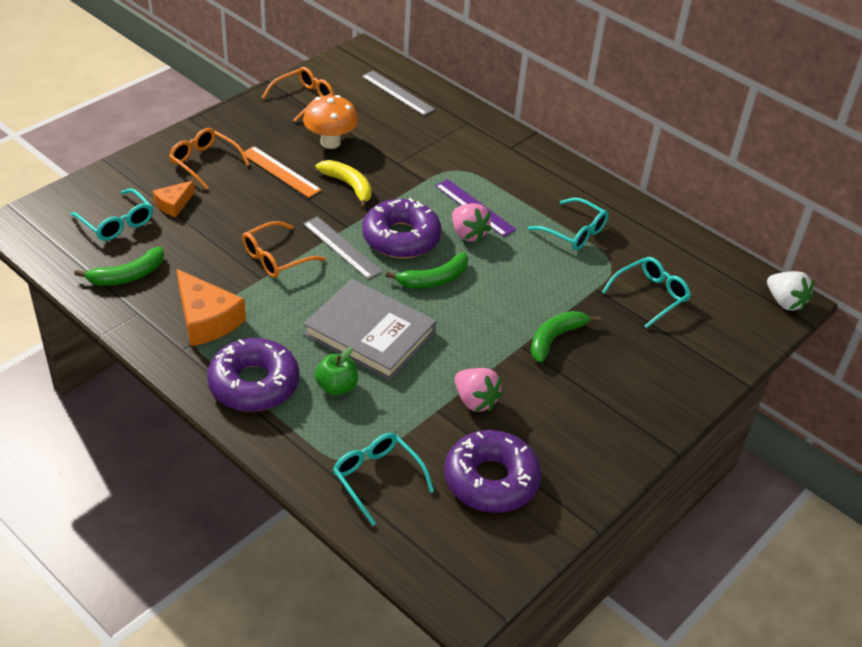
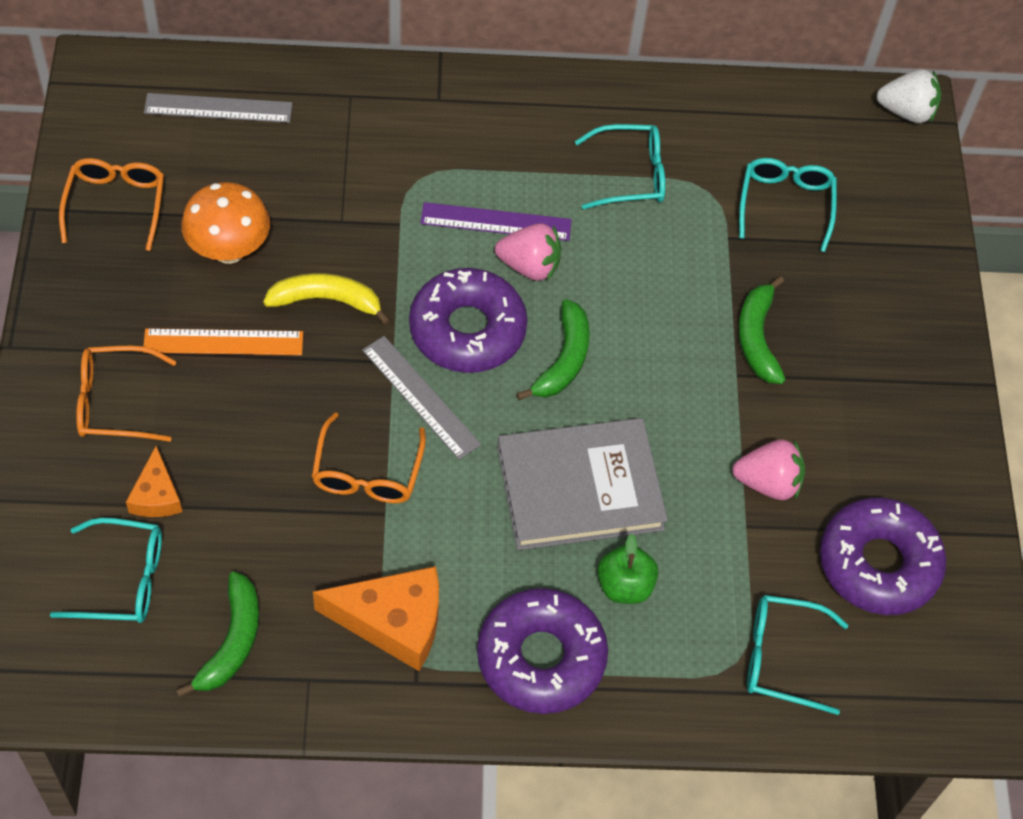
camera: 45 degrees left, 15 degrees up
(341, 247) = (420, 397): grey ruler -> grey ruler turned 45 degrees clockwise

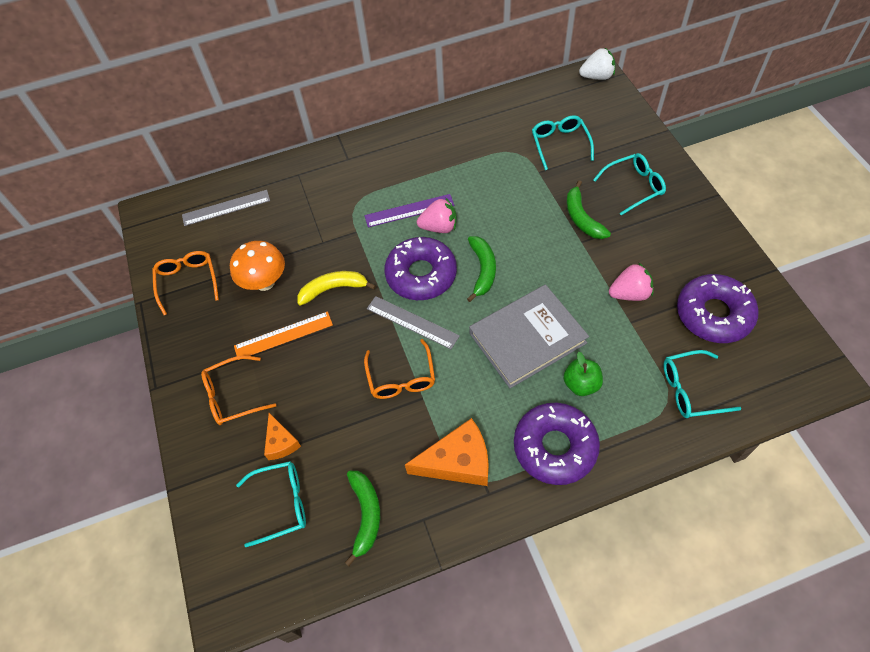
camera: 10 degrees left, 0 degrees up
(630, 175) = (470, 159): turquoise glasses -> turquoise glasses (634, 186)

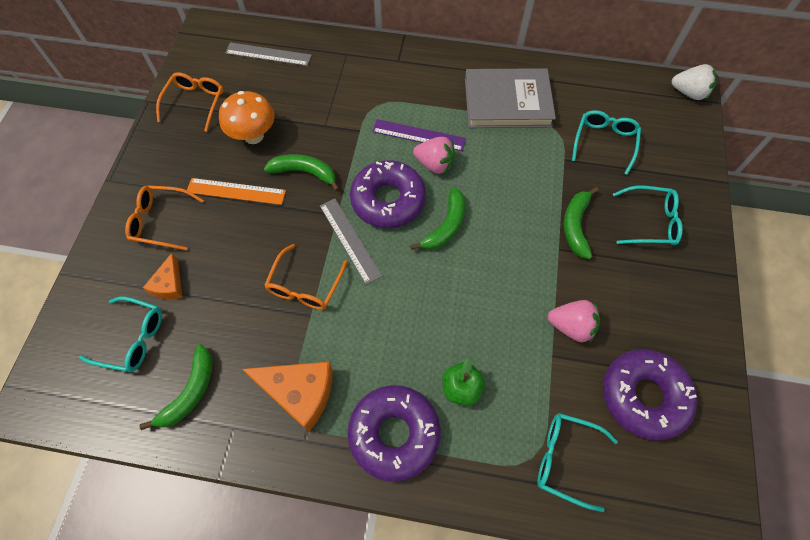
camera: 25 degrees right, 5 degrees up
(333, 289) = (304, 172): yellow banana -> green banana
(527, 338) = (442, 314): grey book -> grey book (507, 102)

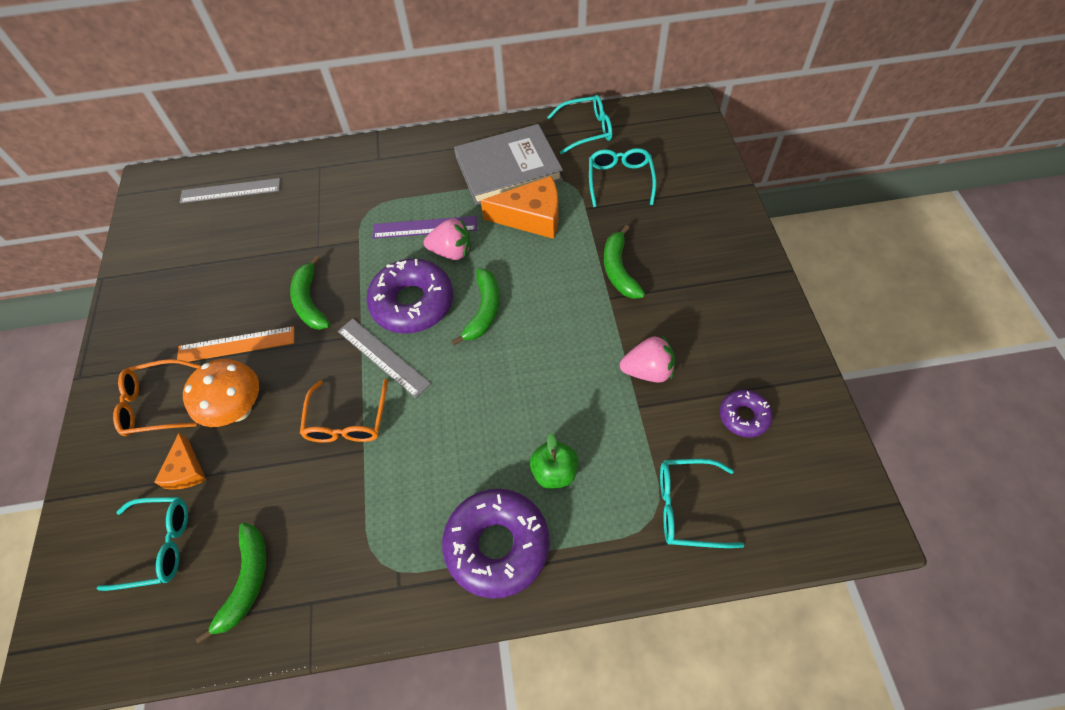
camera: 15 degrees left, 5 degrees down
(195, 103) = (159, 264): orange glasses -> none
(254, 136) = (239, 280): orange mushroom -> orange mushroom (238, 409)
(299, 393) = (376, 538): orange cheese -> orange cheese (532, 217)
(304, 172) = (310, 301): green banana -> green banana turned 105 degrees counterclockwise
(643, 396) = (744, 416): purple donut -> purple donut, size x0.53
(650, 222) = (692, 243): turquoise glasses -> turquoise glasses (587, 130)
(689, 93) = (686, 111): white strawberry -> none

